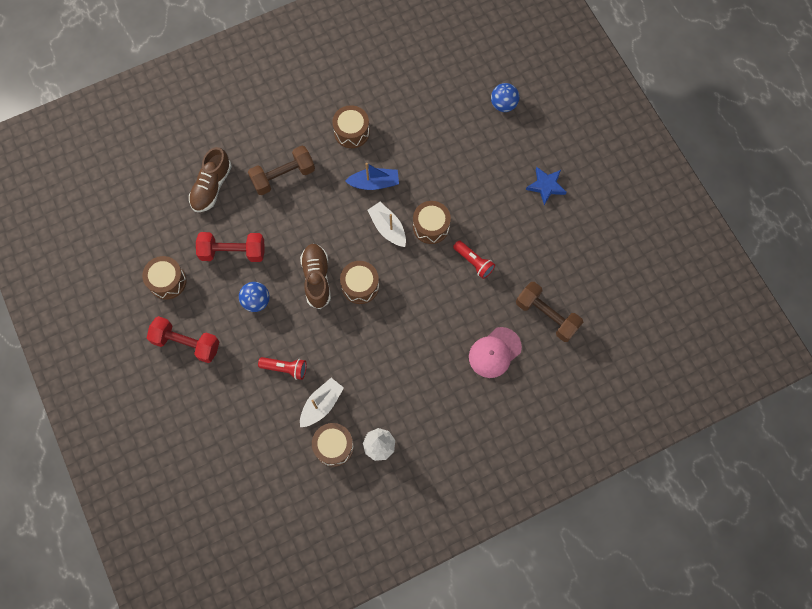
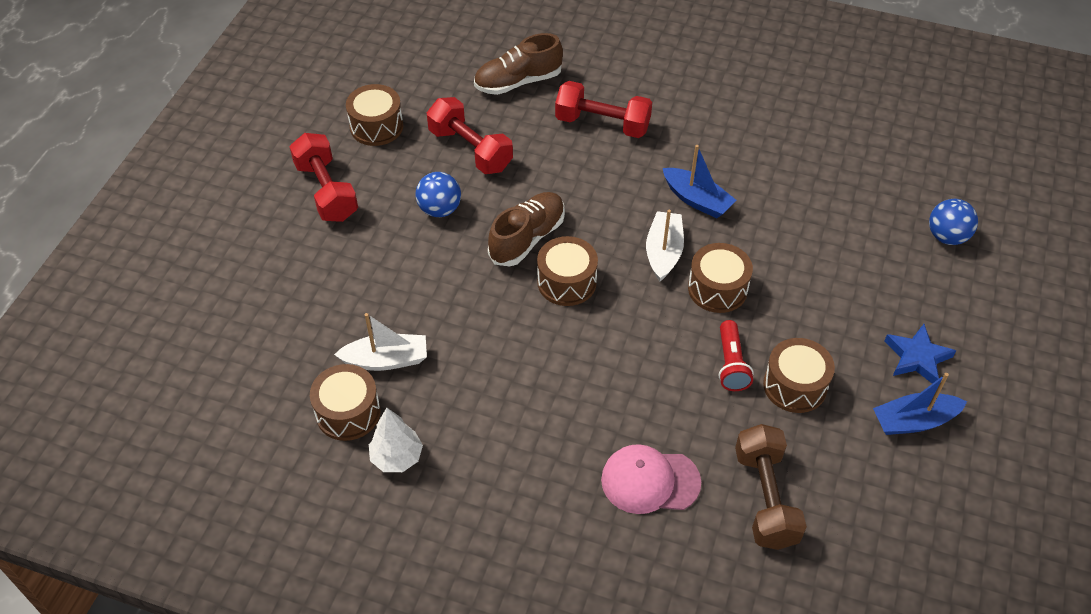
camera: 45 degrees right, 20 degrees down
(283, 176) = (602, 124): brown dumbbell -> red dumbbell
(285, 368) = (392, 293): red flashlight -> none
(351, 132) = (725, 137): brown drum -> brown drum (795, 386)
(571, 221) = (914, 421): none -> blue boat

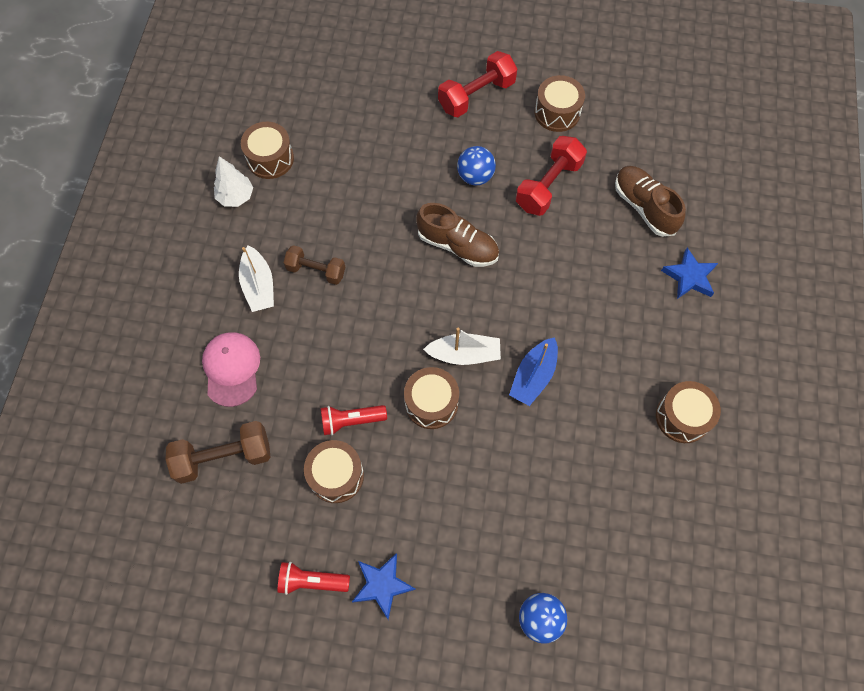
camera: 80 degrees right, 15 degrees up
(386, 360) = (319, 172): white boat -> white boat (259, 286)
(530, 378) = (316, 270): none -> brown dumbbell
(566, 282) = (416, 282): brown drum -> brown drum (682, 417)
(602, 124) = (610, 284): red dumbbell -> none
(605, 66) = (689, 277): none -> blue star
(914, 421) = (312, 581): blue boat -> red flashlight

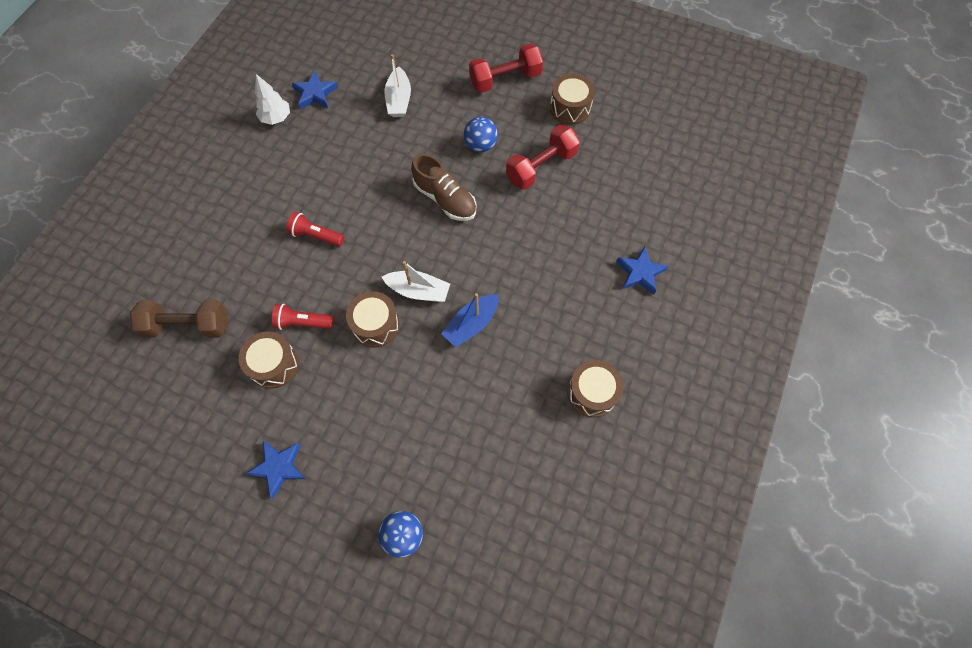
camera: 15 degrees right, 0 degrees up
(232, 369) = (221, 255): pink cap -> none
(259, 286) = (268, 193): white boat -> white boat (399, 100)
(270, 159) = (315, 94): brown drum -> blue star
(312, 581) = (222, 447): red flashlight -> red flashlight (316, 235)
(316, 270) = (319, 192): brown dumbbell -> none
(644, 207) = (619, 204): brown shoe -> none

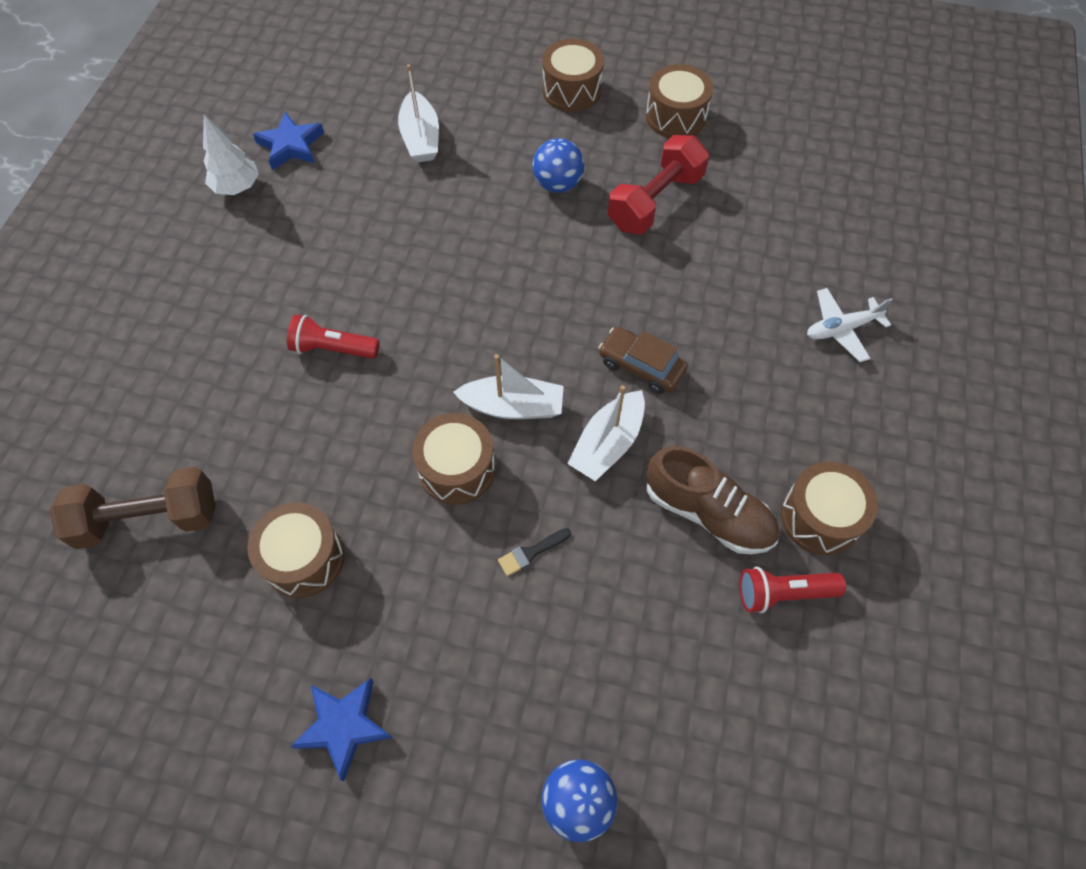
camera: 10 degrees left, 5 degrees down
(303, 322) = (339, 484): red flashlight -> red flashlight (783, 593)
(409, 384) = (531, 553): none -> black brush
(445, 199) = (523, 266): brown shoe -> brown shoe (708, 513)
(471, 324) = (607, 444): blue boat -> white boat
(504, 277) = (641, 366): none -> brown car
(505, 79) = (571, 90): red dumbbell -> brown drum
(640, 273) = (841, 329): blue star -> white plane

